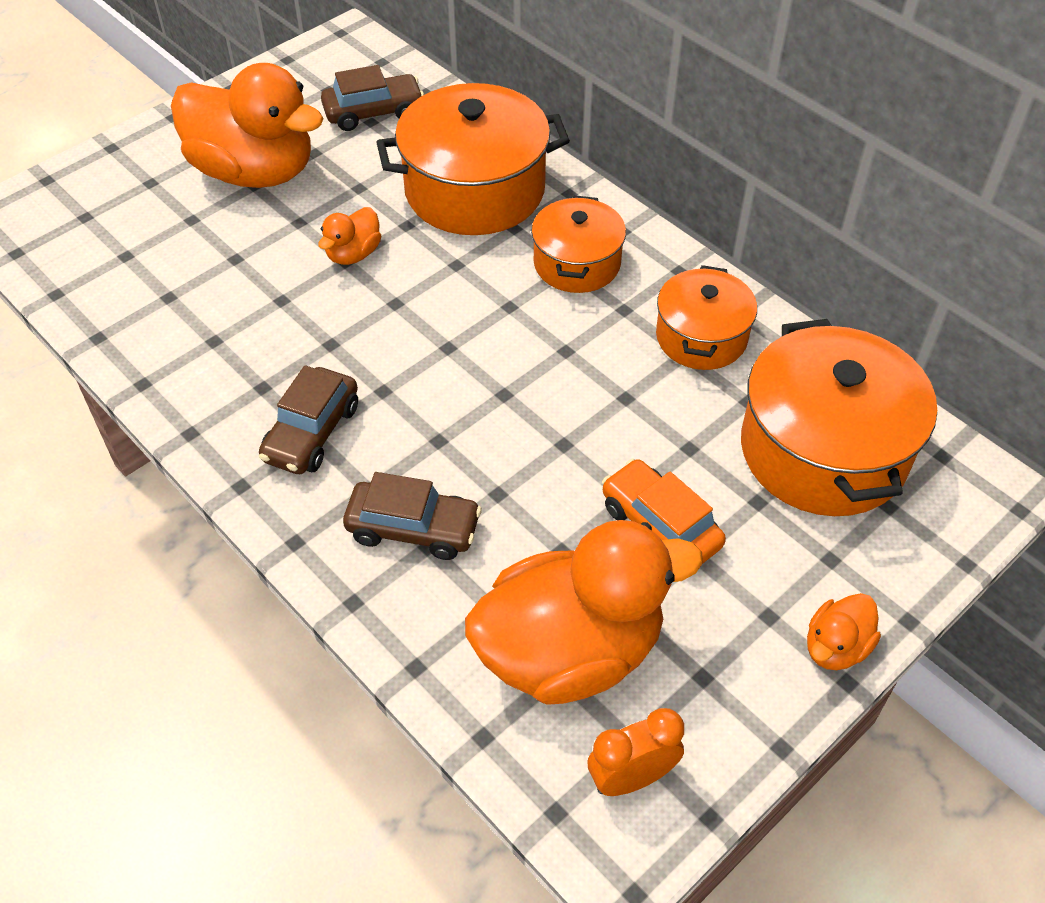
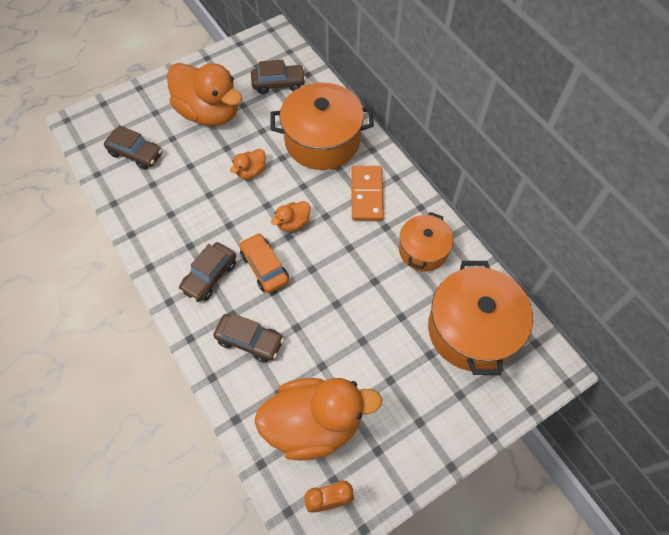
camera: 10 degrees right, 10 degrees up
(126, 252) = (136, 154): none -> brown car
(577, 263) = (367, 194): orange pot -> orange domino
(660, 526) = (375, 360): orange car -> orange car (264, 267)
(835, 647) = (450, 446): orange duck -> orange duck (293, 223)

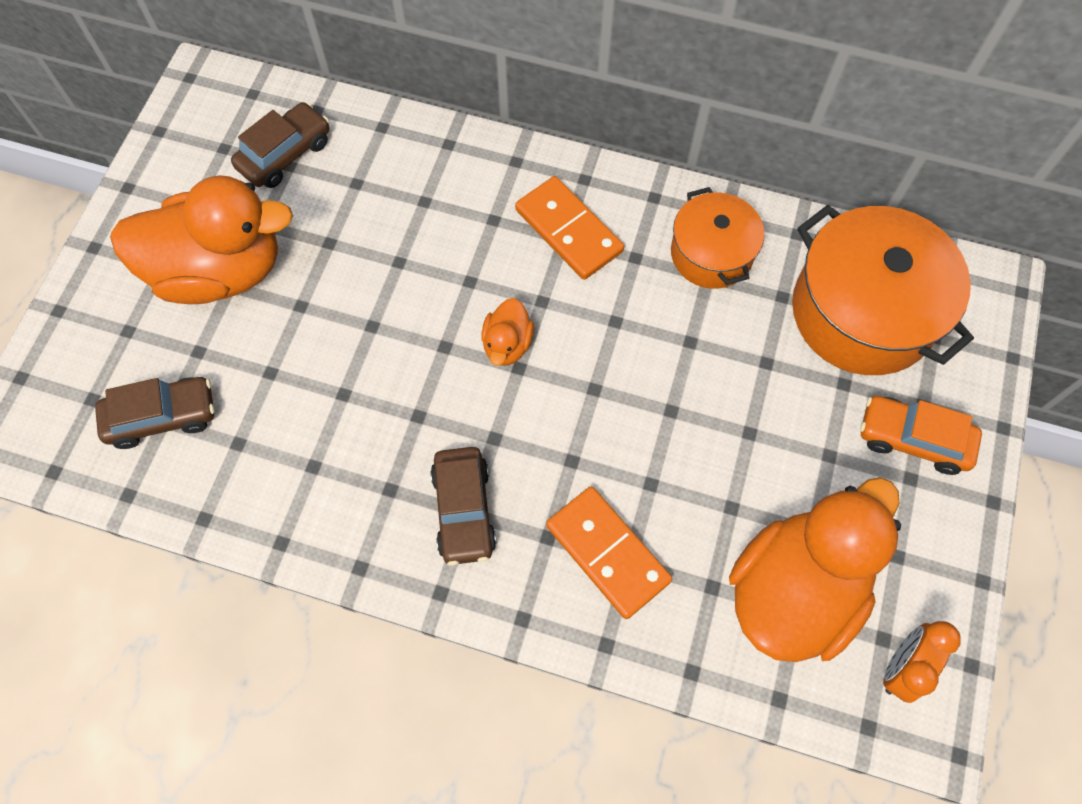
camera: 40 degrees left, 5 degrees up
(250, 341) = (608, 553): brown car -> orange domino
(251, 172) = (373, 315): orange duck -> none
(264, 267) = (528, 437): orange car -> orange car (913, 439)
(322, 141) = (434, 196): orange pot -> none

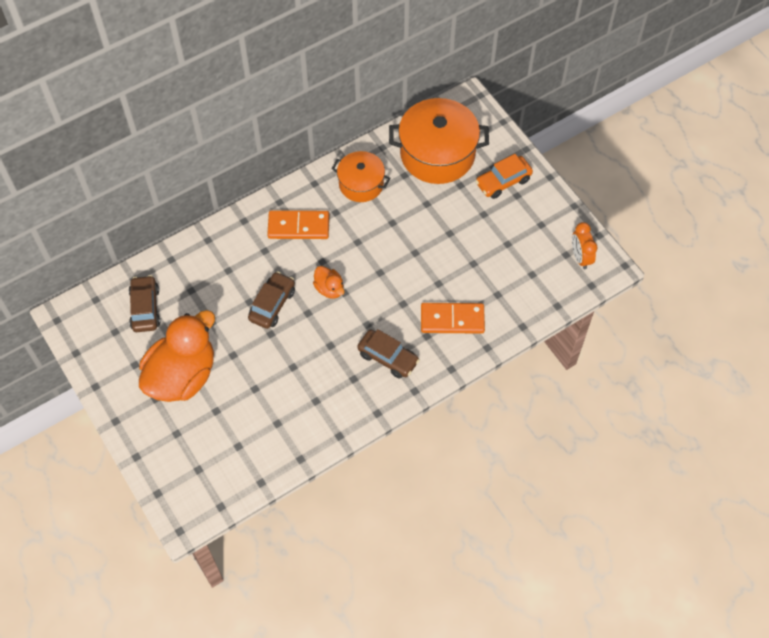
camera: 50 degrees left, 5 degrees down
(162, 417) = (235, 445): brown car -> brown car (272, 304)
(794, 590) = (523, 268): orange duck -> none

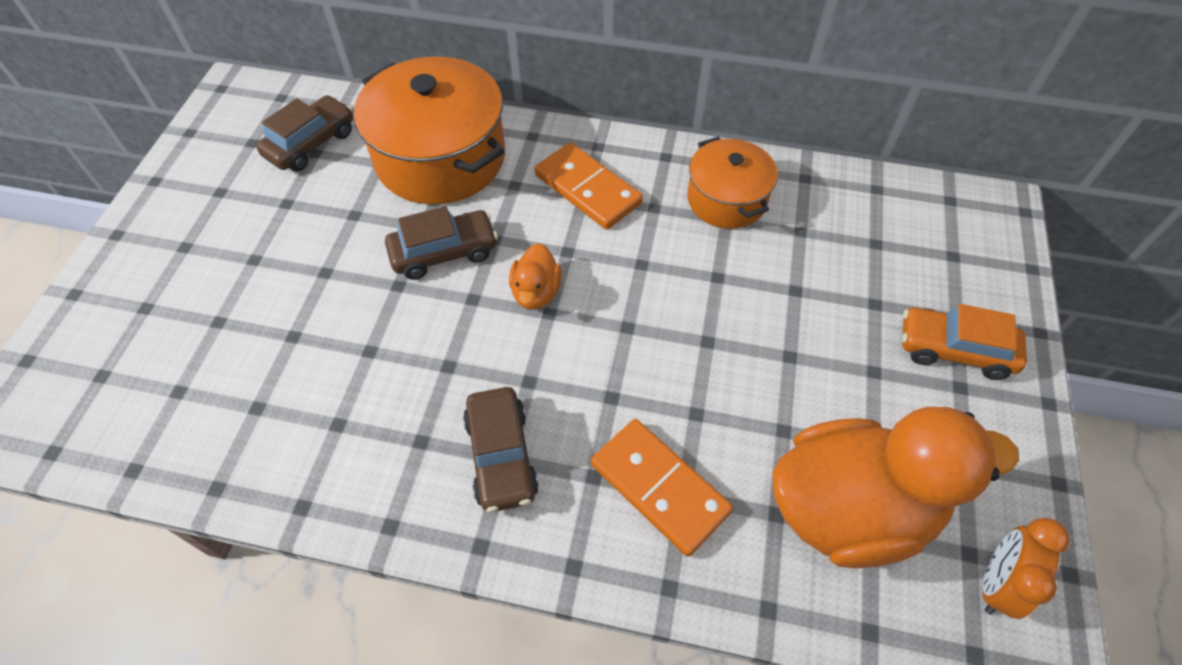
camera: 45 degrees right, 5 degrees down
(182, 375) = (244, 247): orange duck -> orange duck (850, 508)
(437, 154) = (880, 239): orange pot -> orange pot (441, 158)

